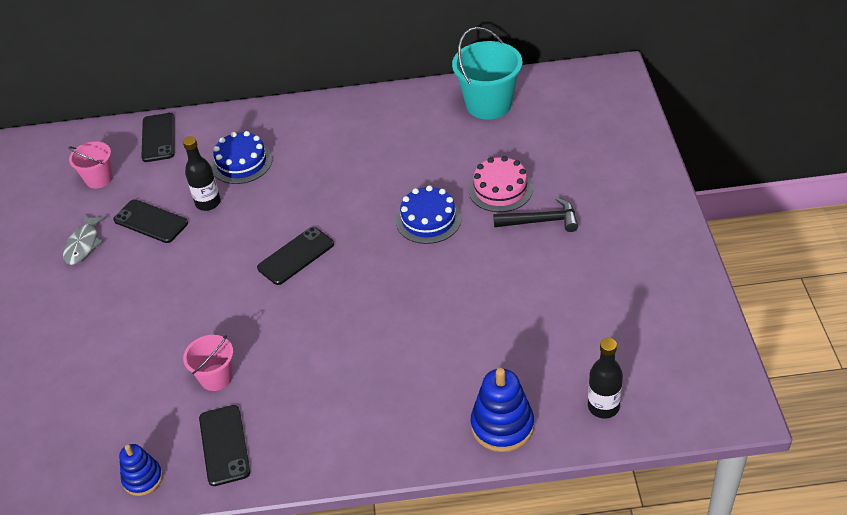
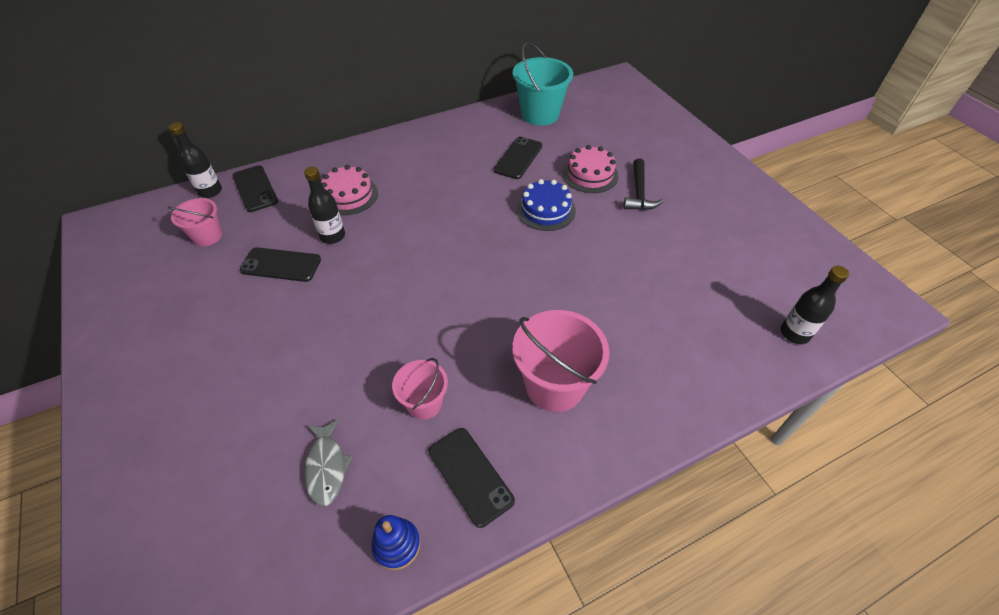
camera: 25 degrees left, 5 degrees up
(83, 245) = (216, 302): grey fish -> grey fish (326, 467)
(117, 132) = (210, 191): none -> black bottle
(241, 162) = (349, 195): blue cake -> pink cake
(296, 256) = (444, 266): black phone -> black phone (518, 158)
(336, 392) = (554, 385): none -> pink bucket
(502, 426) = (724, 375): blue stacking toy -> none
(541, 221) = (639, 192): black hammer -> black hammer turned 120 degrees clockwise

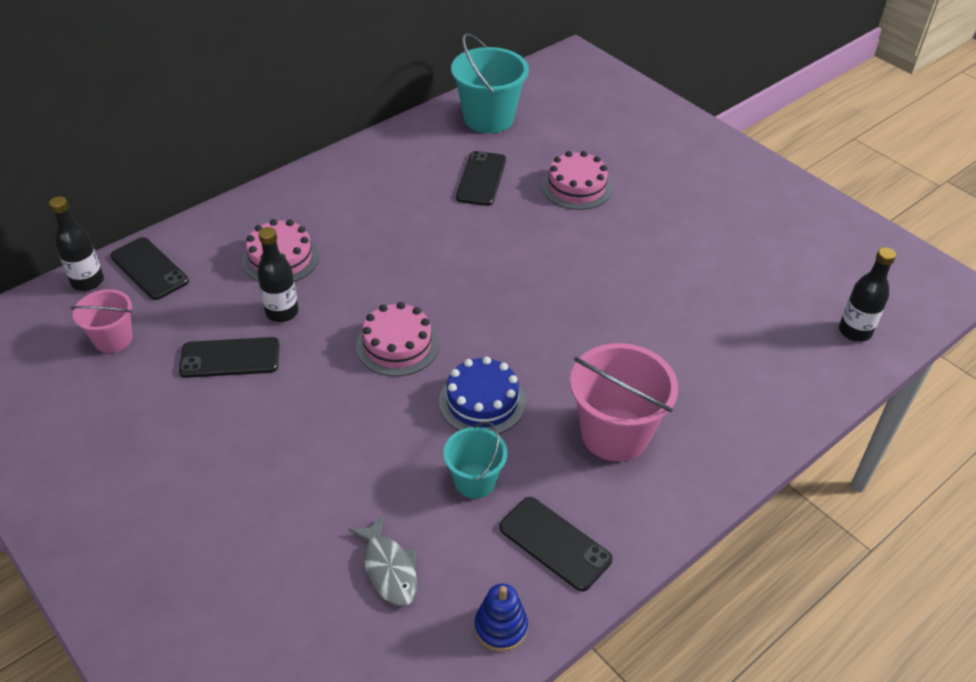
camera: 15 degrees left, 5 degrees down
(407, 277) = (397, 345): none -> pink cake
(424, 403) = (475, 481): pink bucket -> turquoise bucket
(545, 210) = (537, 238): blue cake -> blue cake (482, 401)
(639, 192) = (641, 200): black hammer -> none

